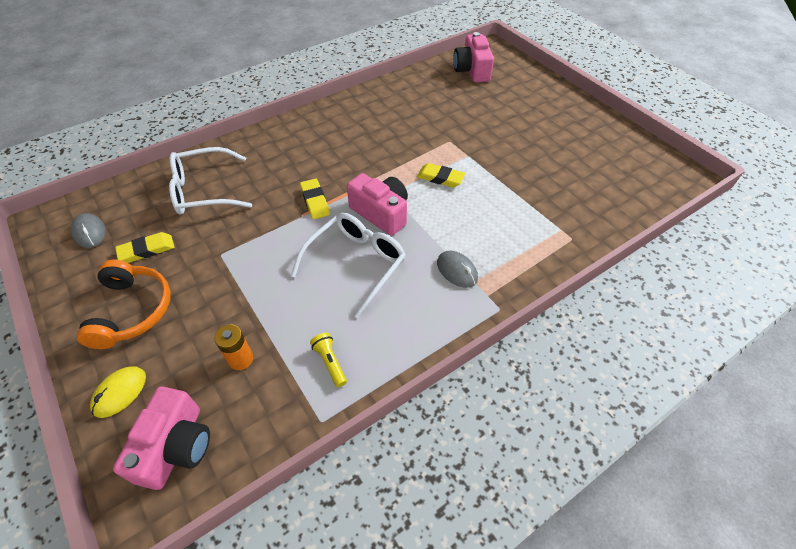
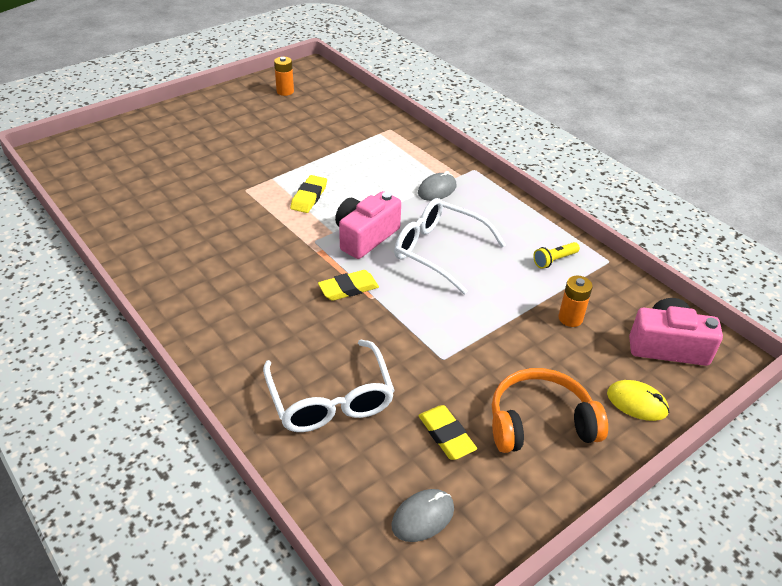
camera: 95 degrees left, 10 degrees down
(472, 70) = (99, 168): pink camera -> none
(625, 159) = (285, 91): none -> orange battery

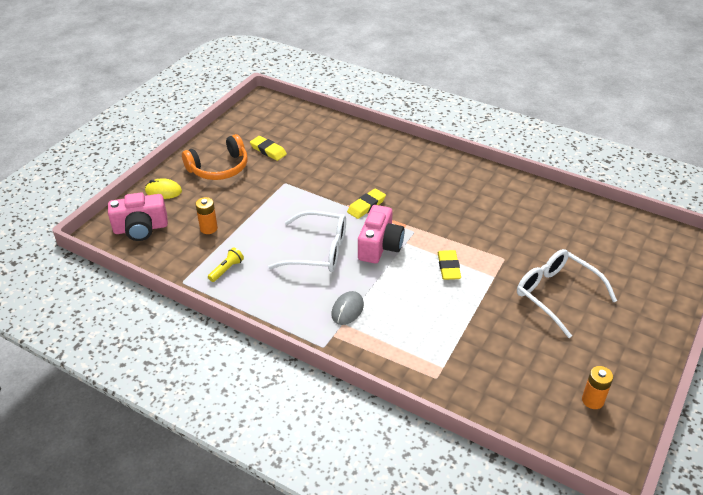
camera: 160 degrees right, 0 degrees up
(330, 399) = (337, 149): white glasses -> white glasses (556, 294)
(423, 517) = (267, 121): grey mouse -> none

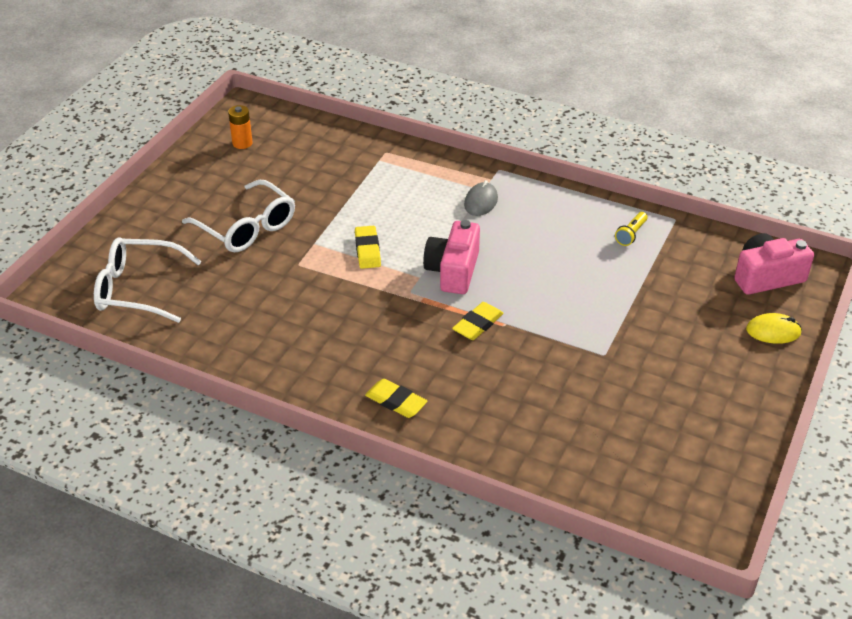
camera: 175 degrees right, 0 degrees up
(208, 228) = (679, 281): orange battery -> none
(219, 168) = (714, 375): orange headphones -> none
(268, 150) = (653, 413): yellow eraser -> yellow eraser (396, 401)
(318, 251) = (528, 261): white glasses -> white glasses (138, 289)

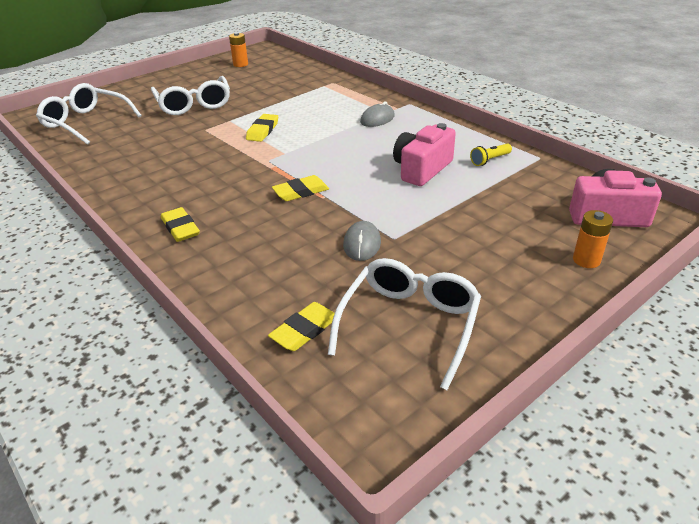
camera: 25 degrees right, 5 degrees down
(453, 271) = (315, 154): pink camera -> pink camera (422, 169)
(581, 369) = (362, 244): none -> grey mouse
(596, 468) = (305, 330): none -> yellow eraser
(674, 436) = (409, 324): none -> white glasses
(773, 331) = (586, 260): yellow mouse -> orange battery

